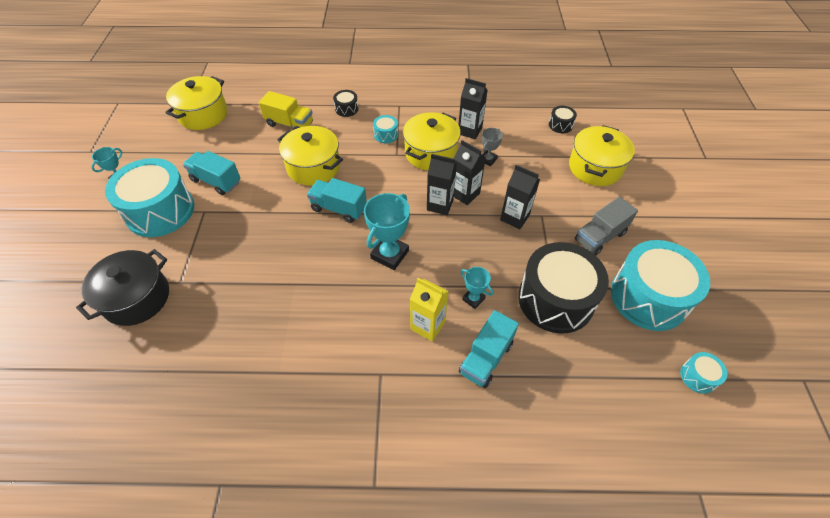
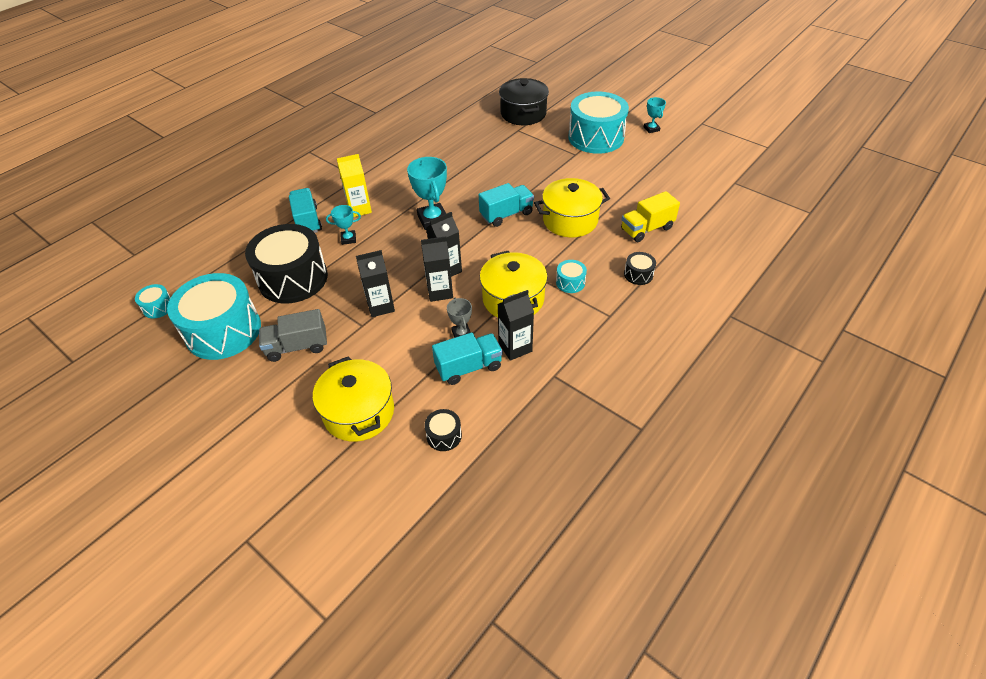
camera: 130 degrees right, 5 degrees down
(203, 115) = (708, 185): yellow pot -> none
(216, 181) = (604, 168): turquoise truck -> turquoise truck (469, 367)
(600, 237) = (297, 346): grey truck -> grey truck turned 105 degrees counterclockwise

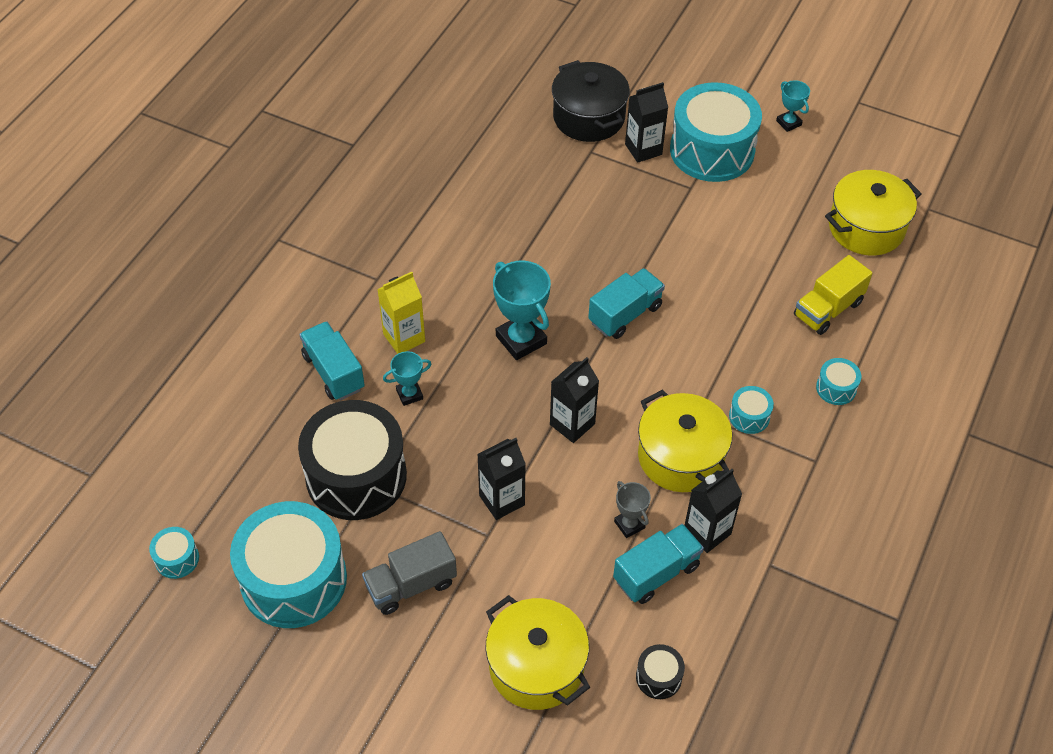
camera: 15 degrees left, 5 degrees up
(440, 292) = (576, 462): black carton -> black carton (643, 149)
(570, 220) = (718, 311): yellow pot -> yellow pot (866, 228)
(638, 274) = (836, 388): black drum -> turquoise drum

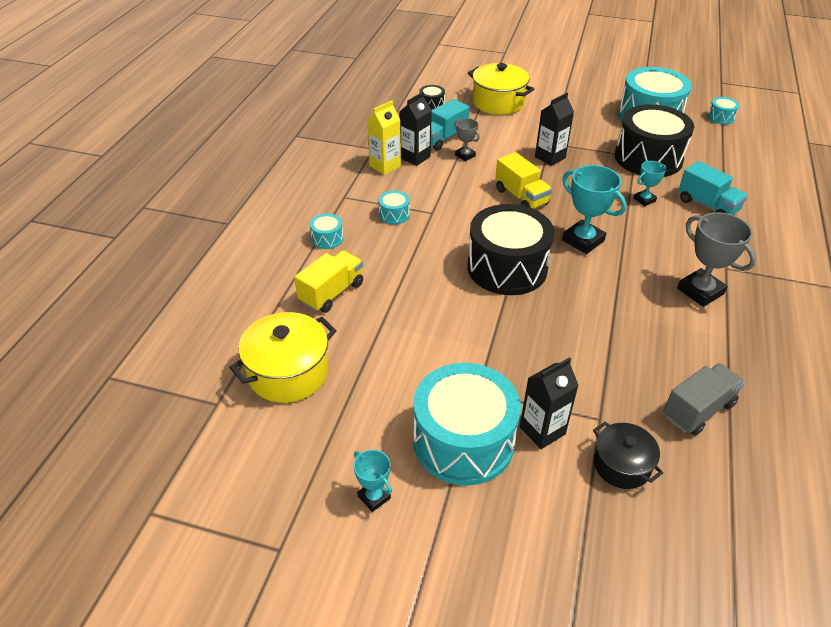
camera: 170 degrees right, 10 degrees down
(404, 338) = (673, 231): yellow carton -> yellow carton (385, 166)
(411, 585) = (582, 121): grey truck -> grey truck (698, 410)
(425, 255) = (700, 291): none -> grey trophy
(572, 424) = (521, 197): black carton -> yellow truck
(588, 117) = (621, 465): black pot -> black pot, size x0.63
(625, 314) = (507, 267): turquoise truck -> black drum
(680, 457) = (440, 189): yellow pot -> none

